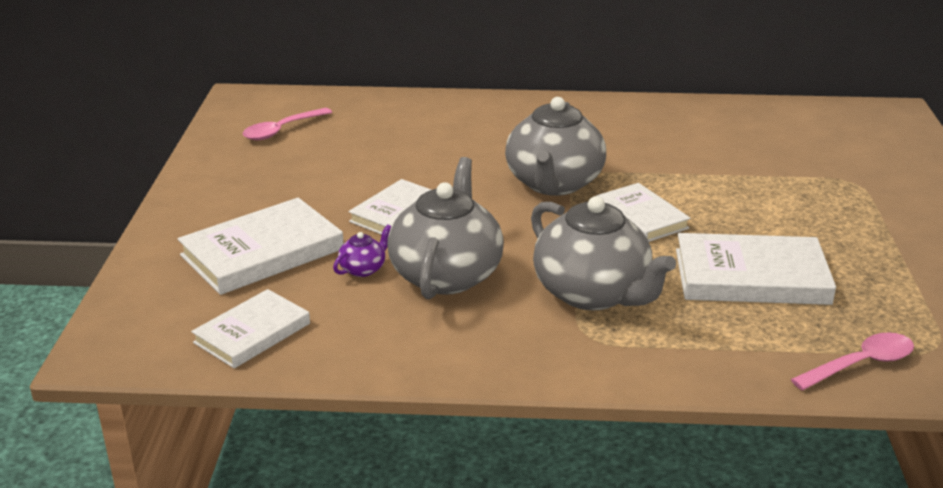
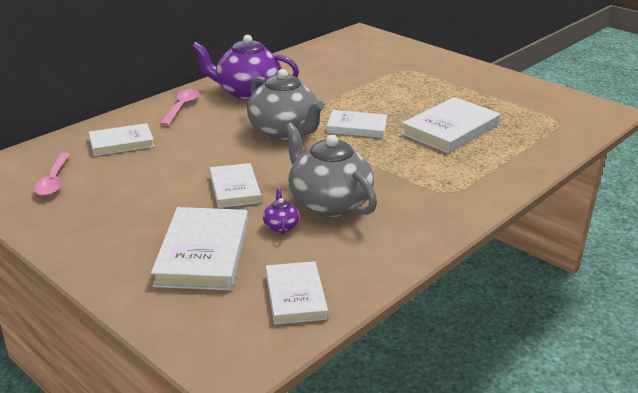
camera: 50 degrees left, 0 degrees up
(391, 122) = (121, 143): none -> white book
(593, 293) = (409, 172): grey teapot -> none
(602, 125) = (247, 92): none -> purple teapot
(860, 364) = (550, 142): pink spoon -> pink spoon (182, 107)

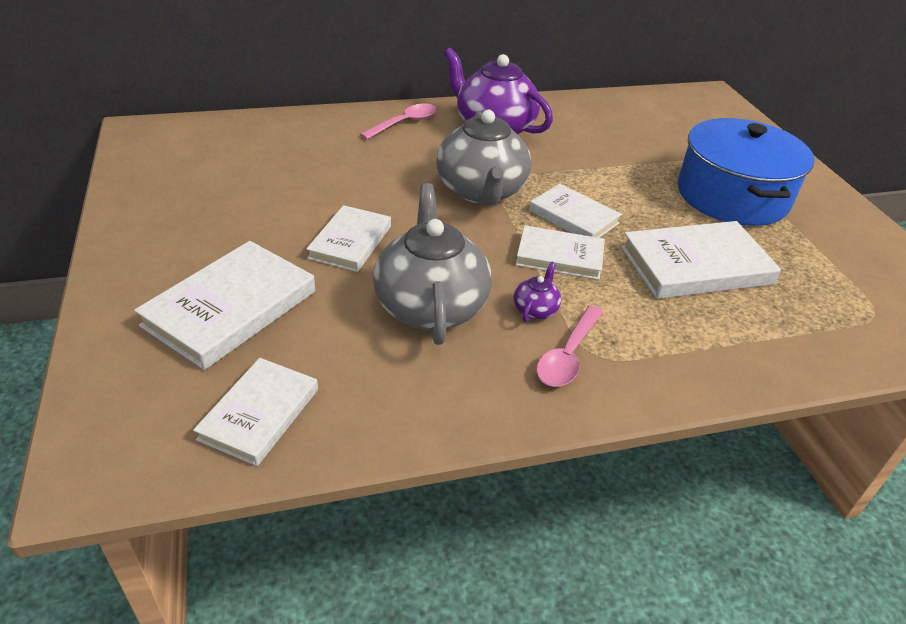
camera: 30 degrees right, 10 degrees up
(54, 181) = (195, 163): pink spoon -> pink spoon (568, 356)
(121, 143) = (302, 143): white book -> white book (559, 256)
(281, 226) = (345, 312): purple teapot -> purple teapot (535, 309)
(432, 87) = (732, 196): none -> blue pot

